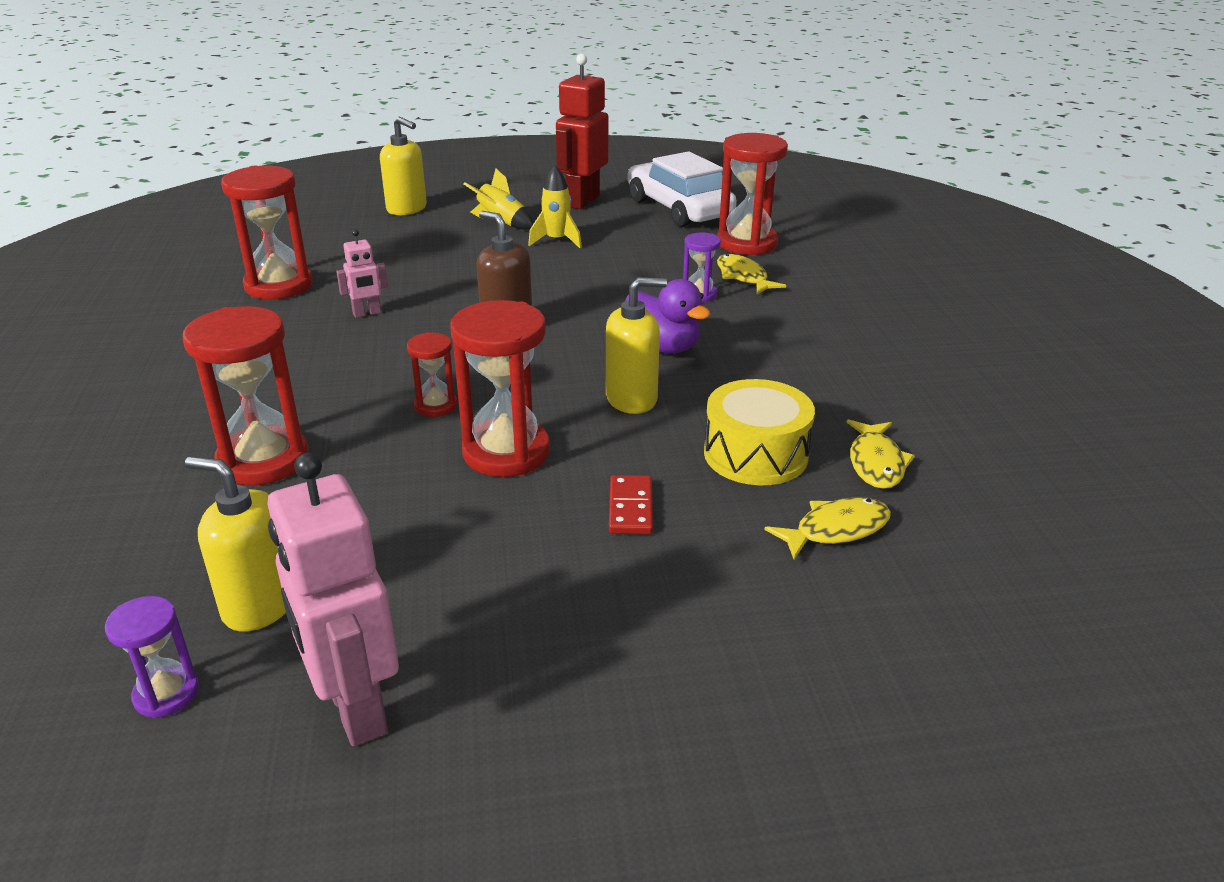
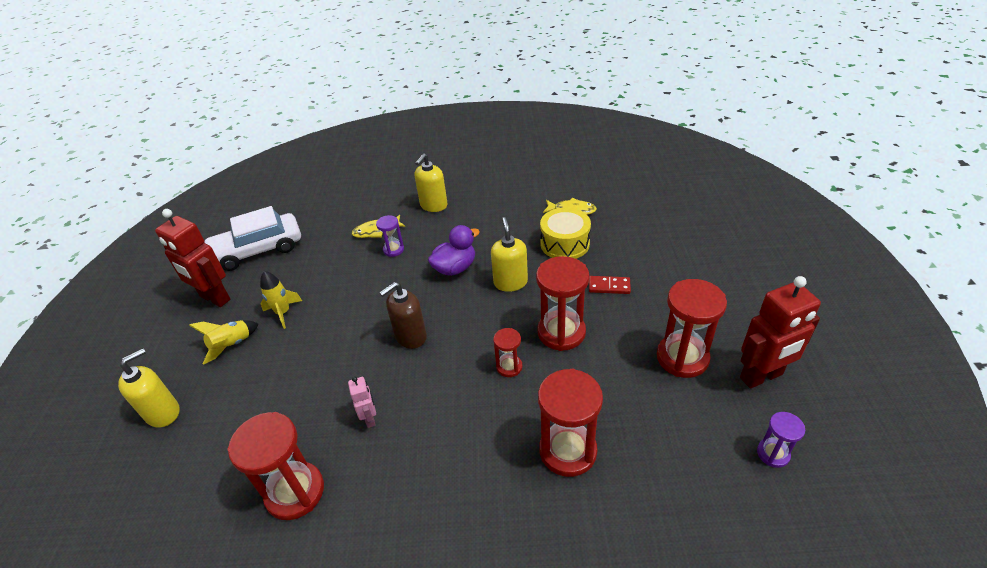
camera: 80 degrees left, 10 degrees up
(260, 605) = (702, 426): yellow soap dispenser -> yellow soap dispenser (433, 205)
(355, 709) = (761, 376): pink robot -> red robot
(747, 243) = (329, 225): red hourglass -> red hourglass (682, 358)
(836, 530) = (620, 227): yellow fish -> none

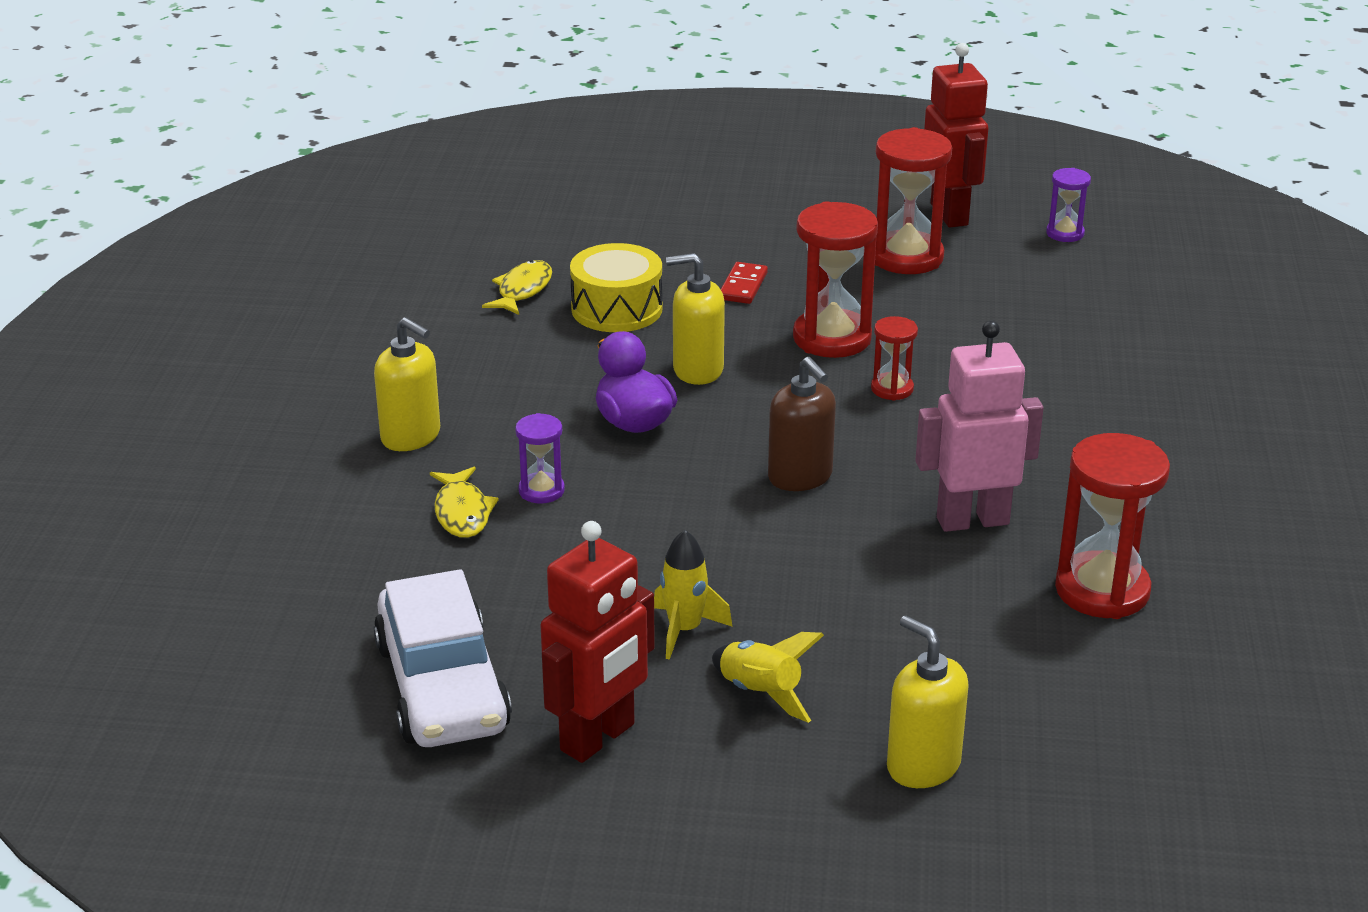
camera: 85 degrees left, 10 degrees down
(370, 418) = (972, 520): pink robot -> pink robot, size x2.01
(567, 451) = (1049, 360): red hourglass -> none

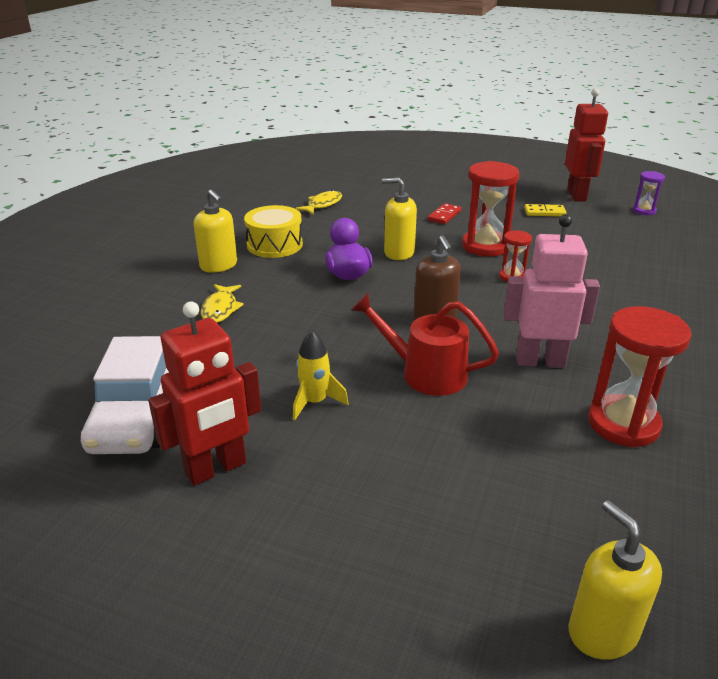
camera: 15 degrees right, 0 degrees up
(541, 491) = (273, 304): purple hourglass -> none
(617, 309) = (368, 218): yellow drum -> yellow drum (274, 245)
(760, 693) = (345, 456): yellow rocket -> none
(819, 564) = (425, 373): none -> red watering can
(906, 257) = (544, 212): red hourglass -> yellow domino
(923, 765) = (443, 539): yellow soap dispenser -> yellow soap dispenser (602, 632)

